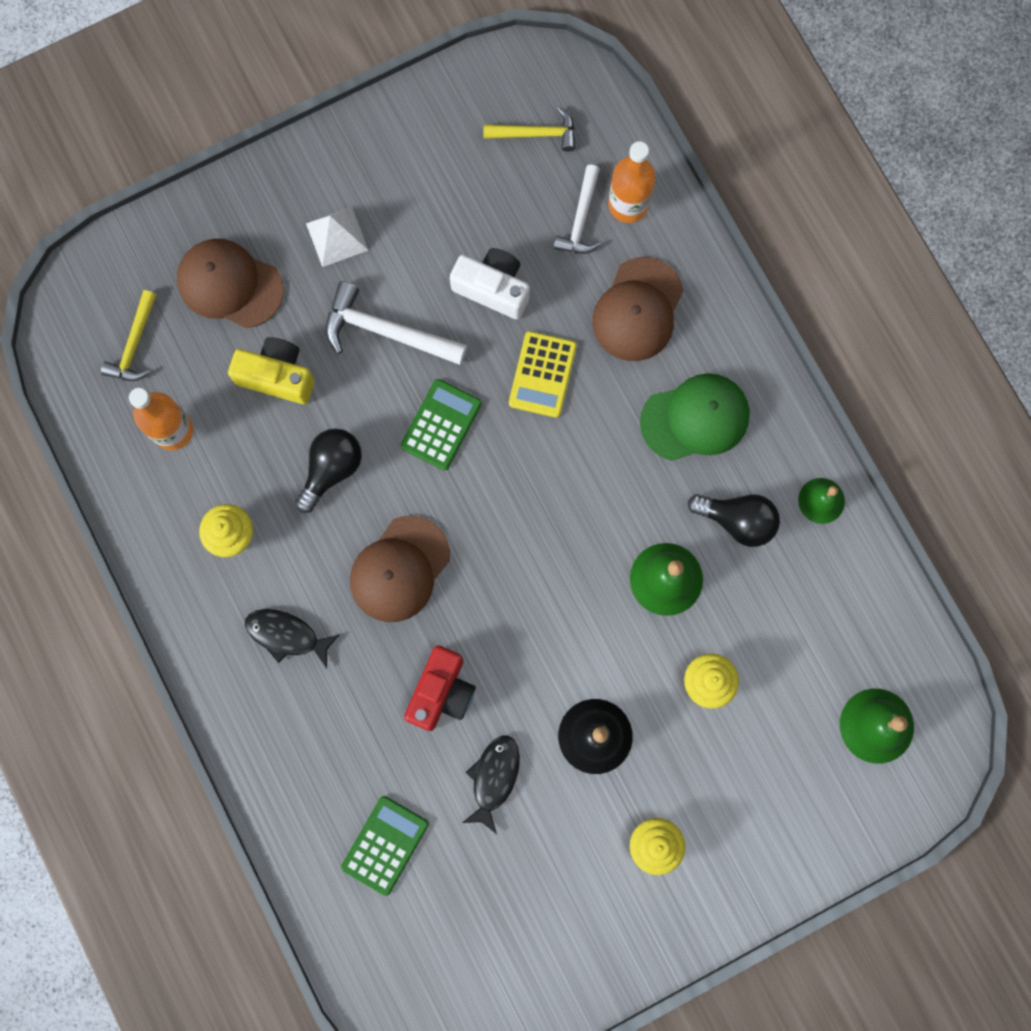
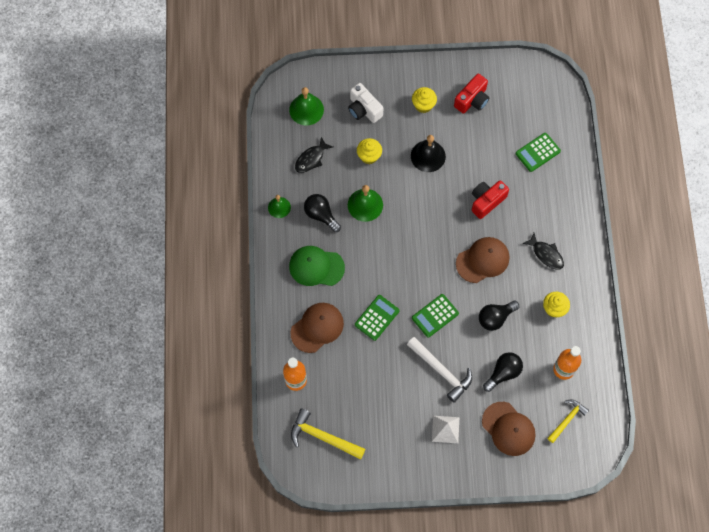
camera: 155 degrees left, 10 degrees down
(277, 376) = (503, 373): yellow camera -> black light bulb
(493, 288) = (381, 369): white camera -> white camera (364, 109)
(494, 778) = (479, 158): black fish -> black fish (311, 159)
(535, 134) = (323, 437): yellow hammer -> yellow hammer, size x1.53
(542, 374) = (377, 318): yellow calculator -> green calculator
(563, 903) = (472, 100): none -> red camera
(581, 219) = (322, 384): white hammer -> none

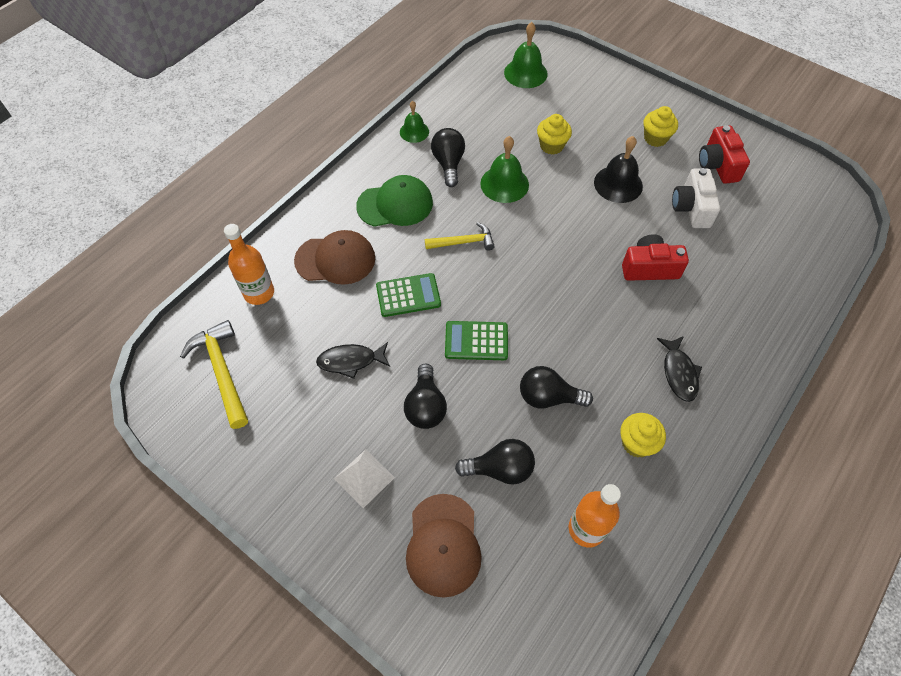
camera: 40 degrees right, 10 degrees down
(311, 159) = (488, 113): black fish -> black fish (350, 361)
(316, 267) = (395, 204): green cap -> green cap turned 120 degrees clockwise
(364, 109) = (585, 105): white camera -> white camera (691, 208)
(441, 371) = (425, 406): white hammer -> black light bulb
(472, 100) = (718, 165): red camera -> red camera turned 90 degrees clockwise
(482, 260) = (589, 324): brown cap -> none
(537, 152) = (759, 260): green calculator -> none
(567, 419) = (534, 601): yellow hammer -> yellow hammer (463, 242)

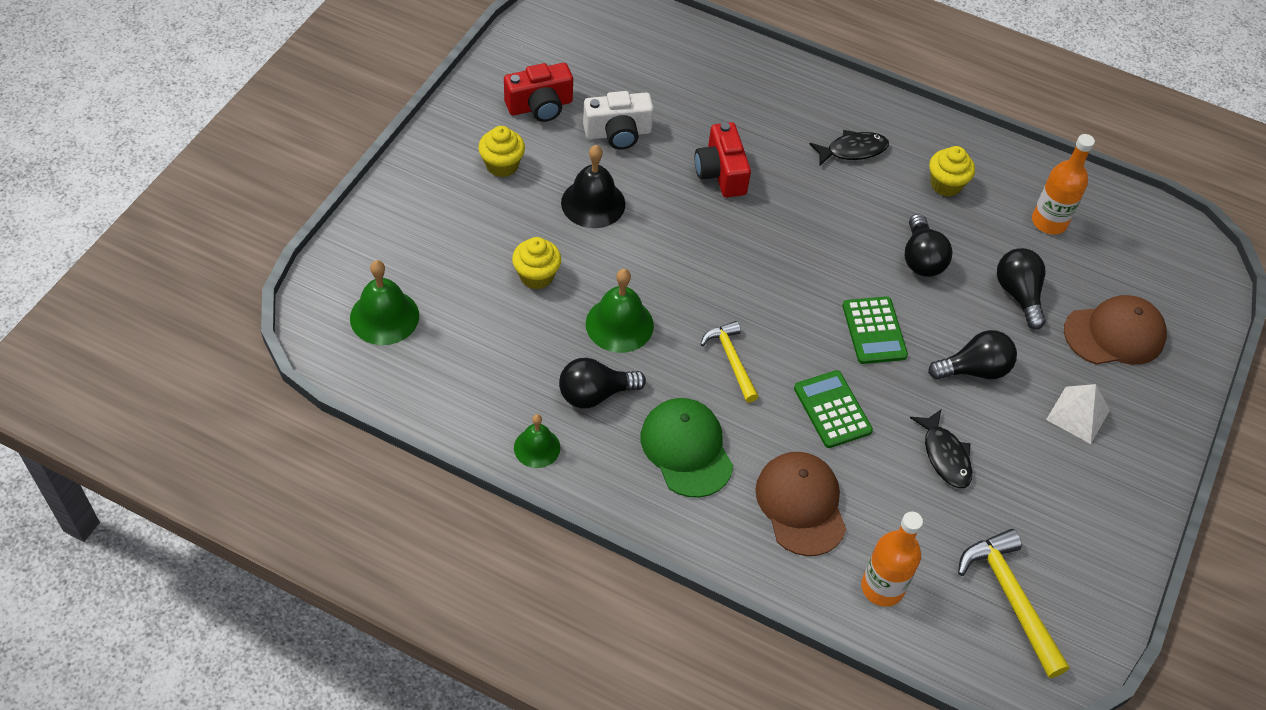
camera: 105 degrees left, 5 degrees down
(222, 372) = (1011, 599): yellow hammer -> yellow hammer turned 105 degrees clockwise

